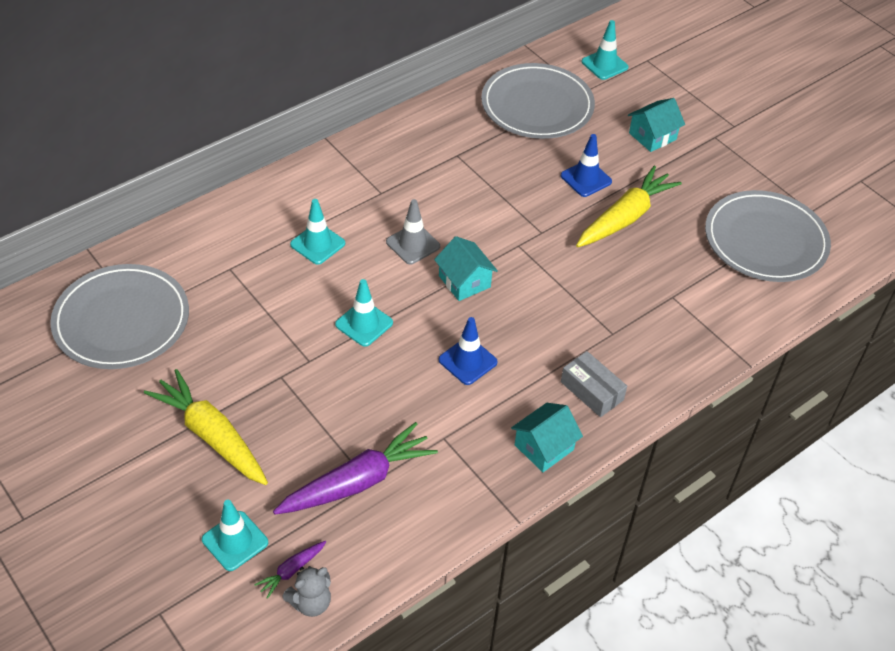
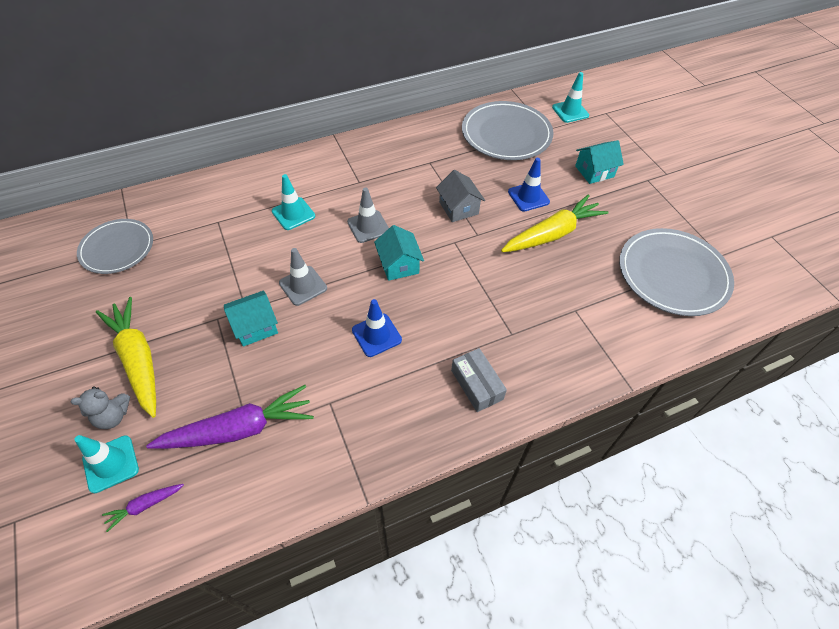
camera: 15 degrees right, 5 degrees up
(121, 320) = (117, 248): grey plate -> grey plate, size x0.66
(311, 602) = (147, 544): grey teddy bear -> grey teddy bear (113, 416)
(364, 323) = (303, 285): turquoise traffic cone -> grey traffic cone
(510, 205) = (458, 208): none -> grey house
(544, 447) = (416, 431): turquoise house -> turquoise house (255, 326)

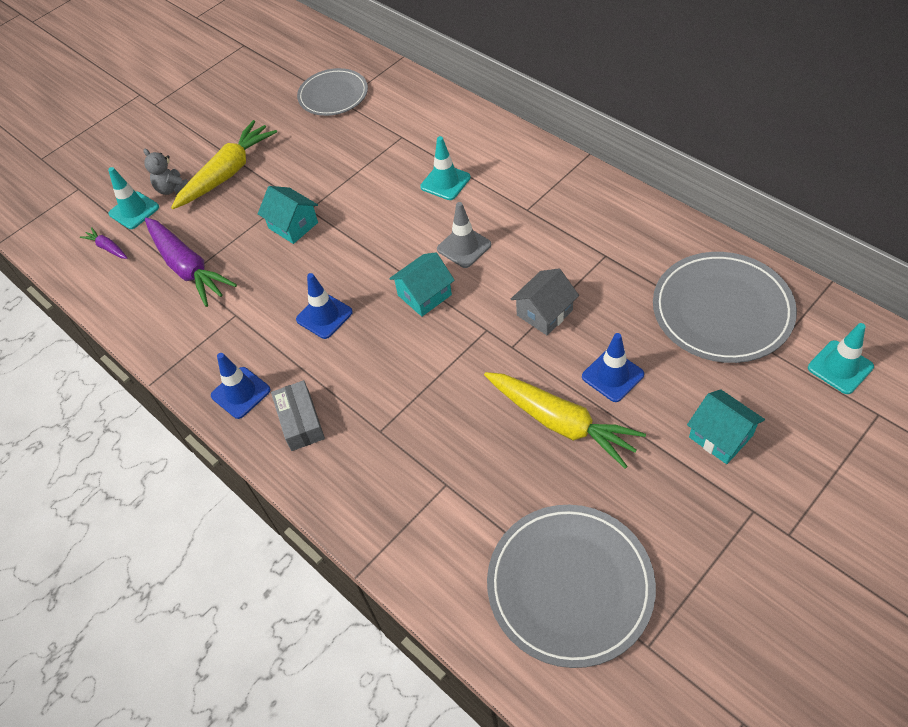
camera: 75 degrees right, 0 degrees up
(303, 285) = (356, 234): grey traffic cone -> none
(422, 422) = (240, 393): none -> blue traffic cone
(477, 385) = (300, 421): grey box -> grey box turned 60 degrees counterclockwise

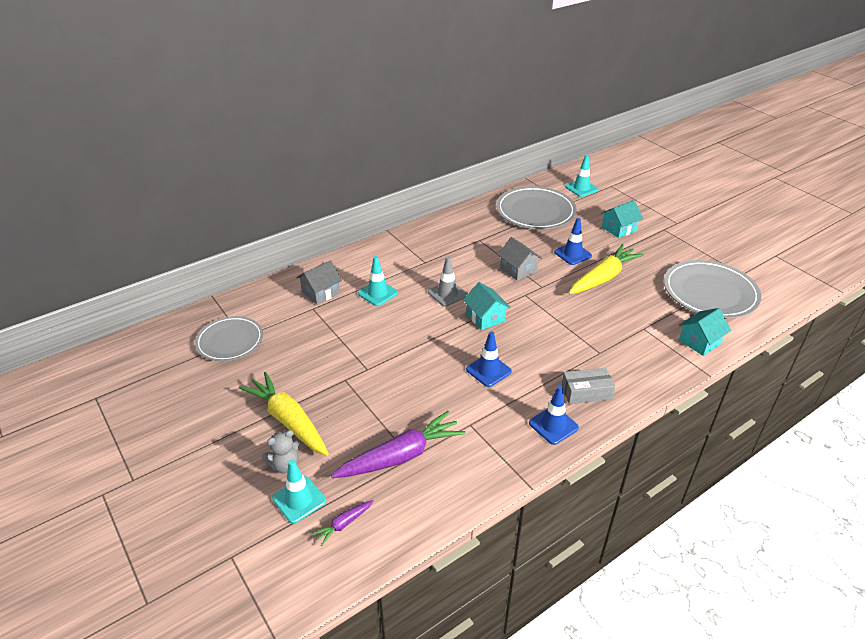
camera: 85 degrees left, 15 degrees down
(293, 225) = (381, 380): turquoise house -> turquoise house (700, 342)
(432, 134) = (321, 293): none -> grey house

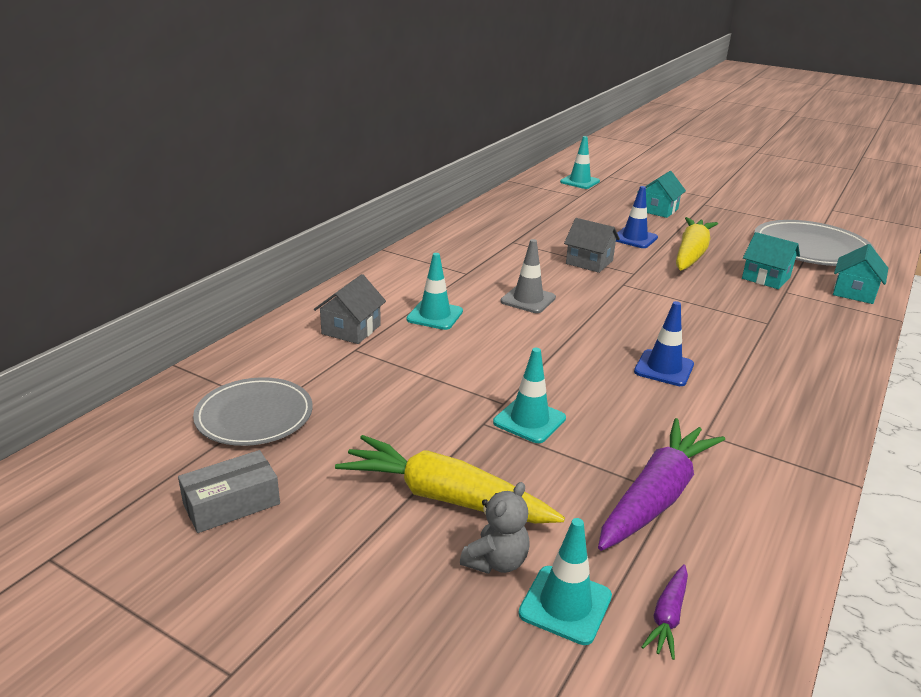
camera: 25 degrees left, 10 degrees down
(372, 385) = (529, 420): none -> turquoise traffic cone
(485, 317) = (601, 315): turquoise house -> turquoise house (766, 278)
(535, 211) = (550, 207): grey plate -> none
(553, 425) = (803, 408): blue traffic cone -> none
(586, 392) = (799, 365): grey box -> grey box (231, 504)

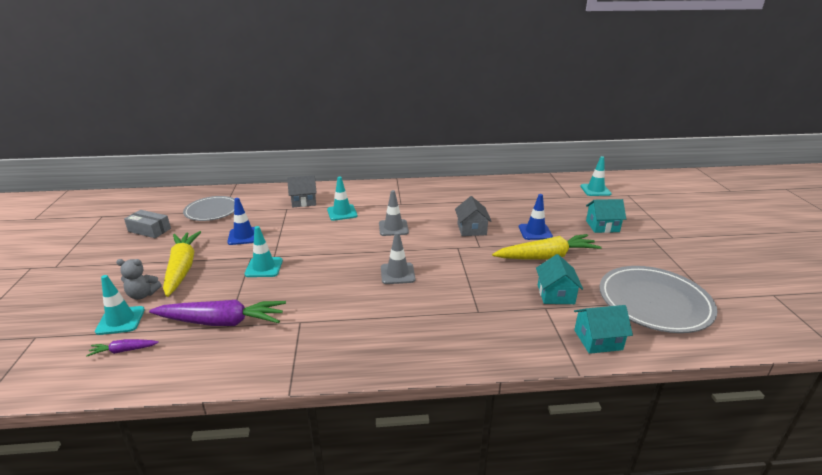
camera: 55 degrees right, 0 degrees up
(647, 336) = (397, 273): none -> grey traffic cone
(664, 368) = (362, 289): blue traffic cone -> blue traffic cone (244, 236)

